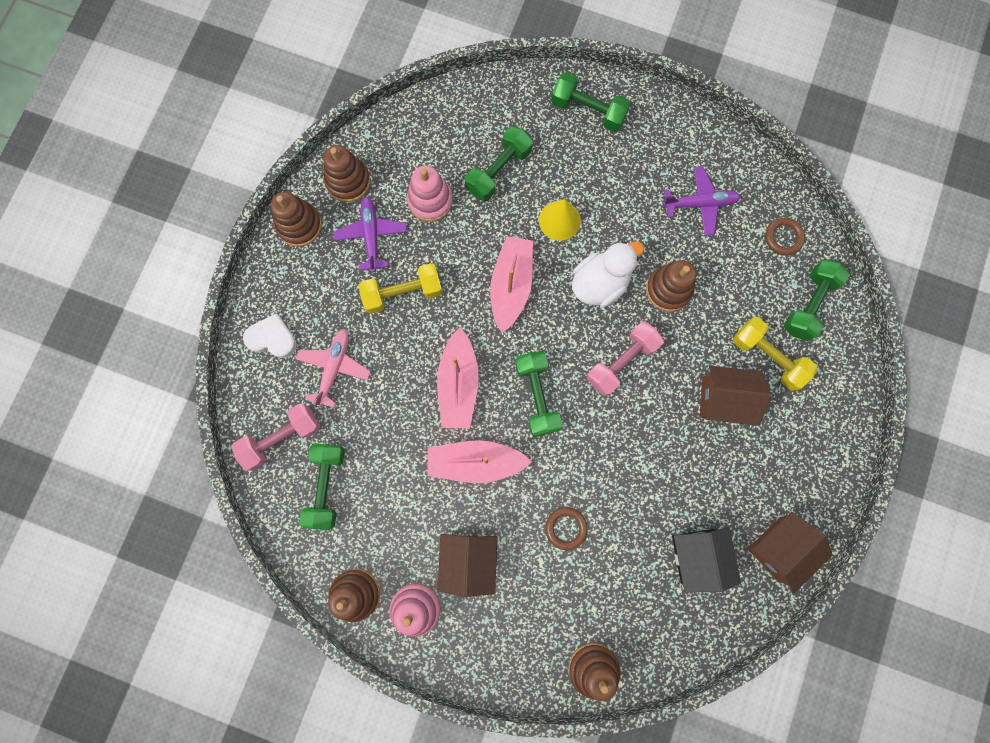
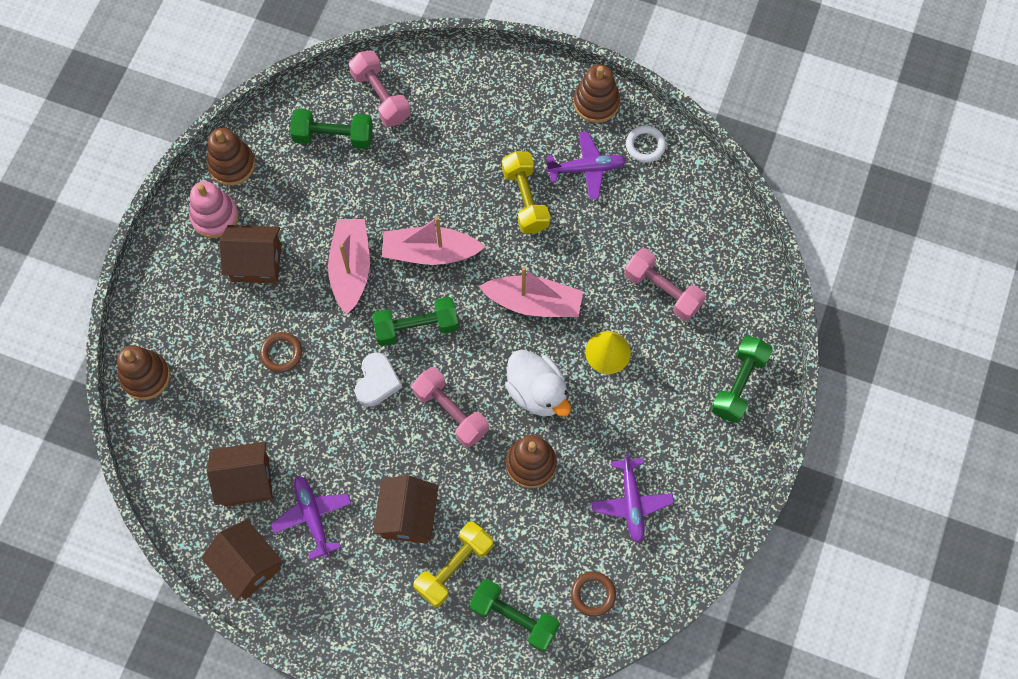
camera: 90 degrees right, 10 degrees down
(272, 338) = (479, 84): white heart -> white heart (377, 381)
(334, 368) = (449, 139): pink plane -> none
(348, 181) = (645, 145): brown stacking toy -> white ring
(430, 200) = (626, 223): pink stacking toy -> none
(498, 171) = (662, 291): green dumbbell -> pink dumbbell
(697, 555) = (246, 481): black house -> brown house
(728, 489) = (312, 516): none -> purple plane

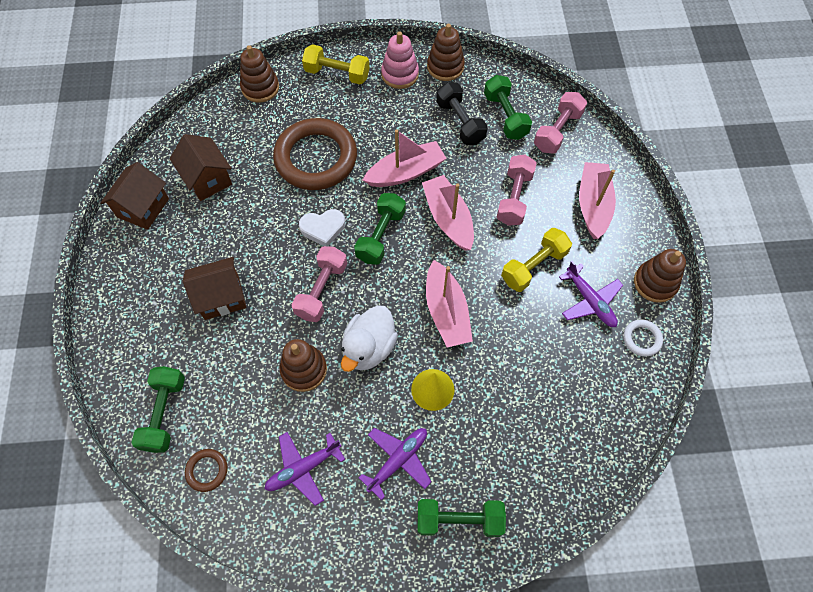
camera: 65 degrees right, 5 degrees down
(256, 263) = (378, 113): brown house -> none
(281, 353) = (316, 158): brown ring -> brown ring, size x2.42
(312, 516) = (196, 232): purple plane -> purple plane (398, 460)
(316, 185) = (460, 122): none -> black dumbbell
(416, 327) = (381, 236): green dumbbell -> green dumbbell turned 60 degrees clockwise
(454, 567) = (192, 349): yellow dumbbell -> yellow dumbbell (337, 74)
(485, 110) = (593, 205): none -> pink boat
(662, 291) = (514, 411): pink dumbbell -> pink dumbbell (514, 198)

